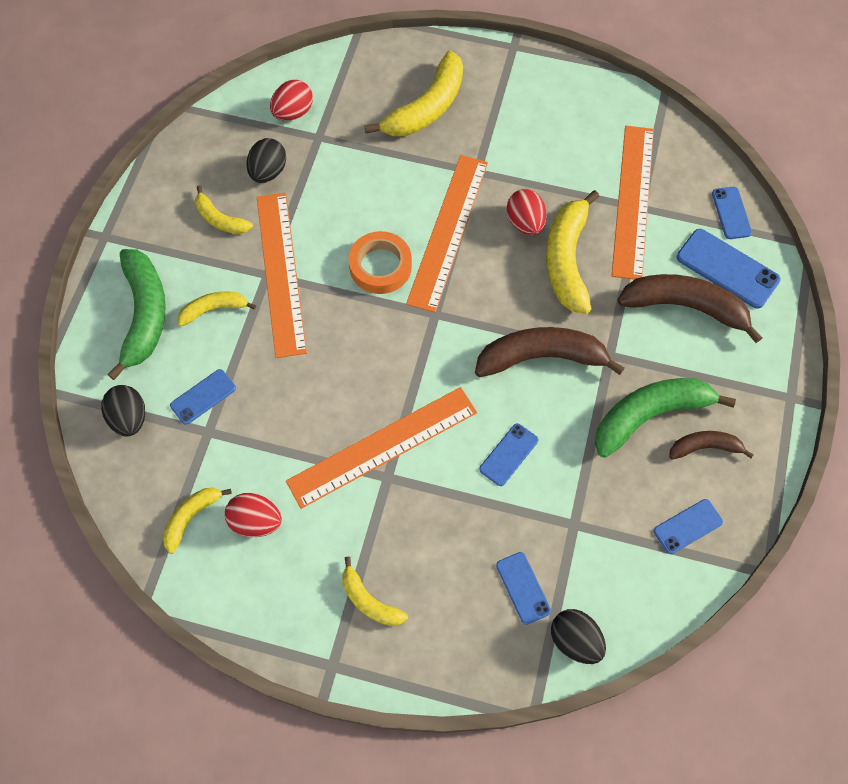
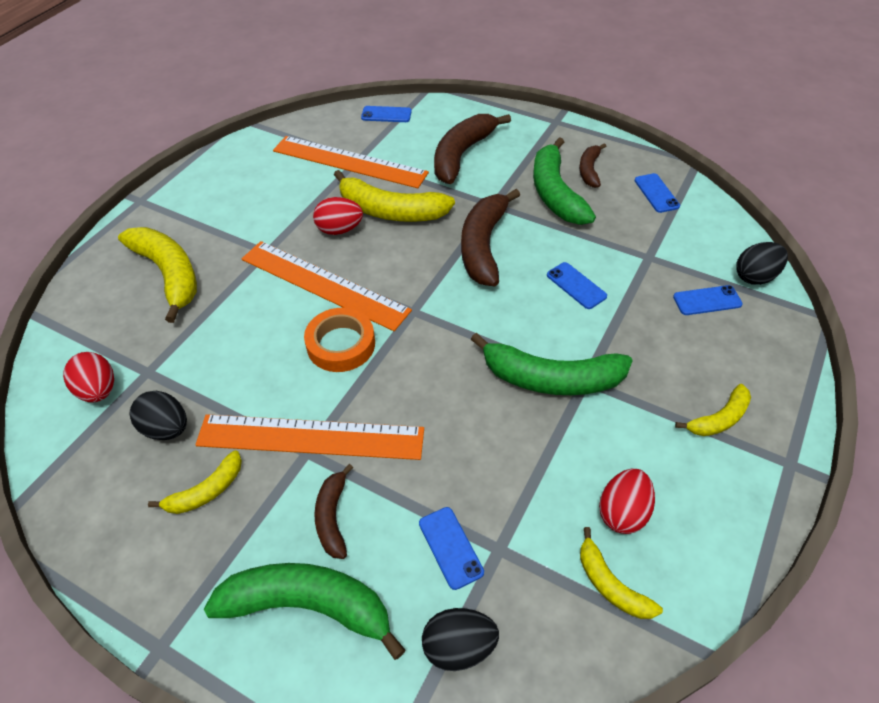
camera: 75 degrees left, 15 degrees down
(214, 309) = (333, 517): yellow banana -> brown banana
(383, 447) = (551, 378): orange ruler -> green banana
(727, 269) = (436, 127): blue phone -> none

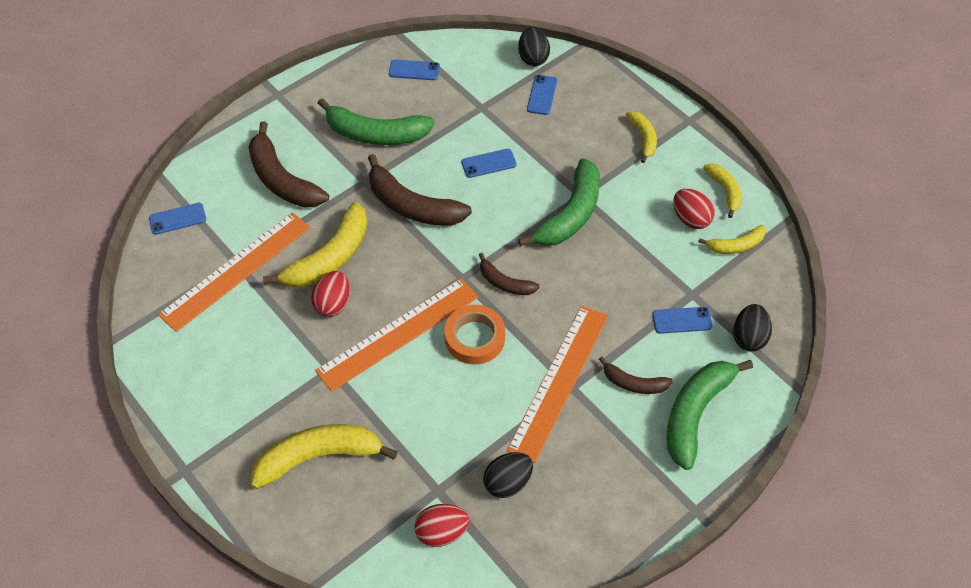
camera: 70 degrees left, 5 degrees up
(206, 491) = (580, 462): yellow banana -> yellow banana (724, 191)
(386, 114) = (177, 219): blue phone -> blue phone turned 45 degrees clockwise
(589, 170) = (360, 99): brown banana -> brown banana (505, 283)

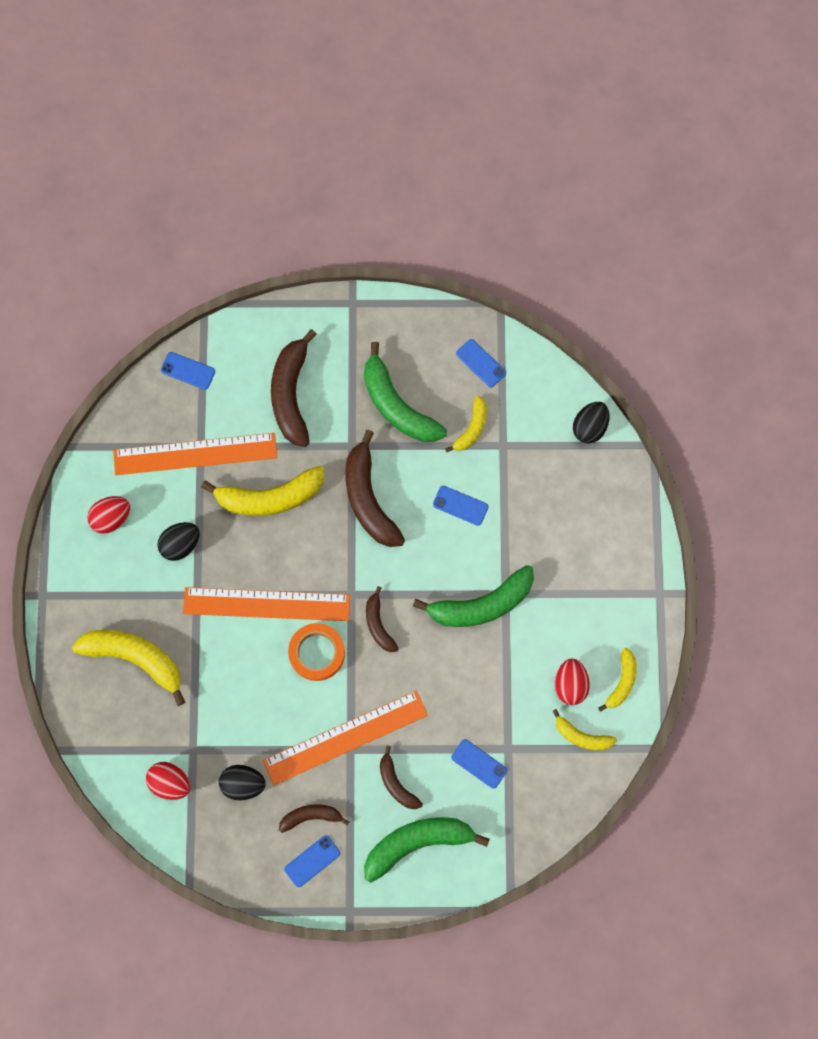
camera: 40 degrees right, 20 degrees up
(333, 304) = (241, 540): red egg -> red egg (111, 518)
(542, 95) = (562, 471): blue phone -> blue phone (312, 861)
(590, 462) = (311, 816): none -> brown banana
(643, 138) = (605, 580): yellow banana -> yellow banana (471, 428)
(749, 337) = (514, 818): black egg -> black egg (180, 544)

